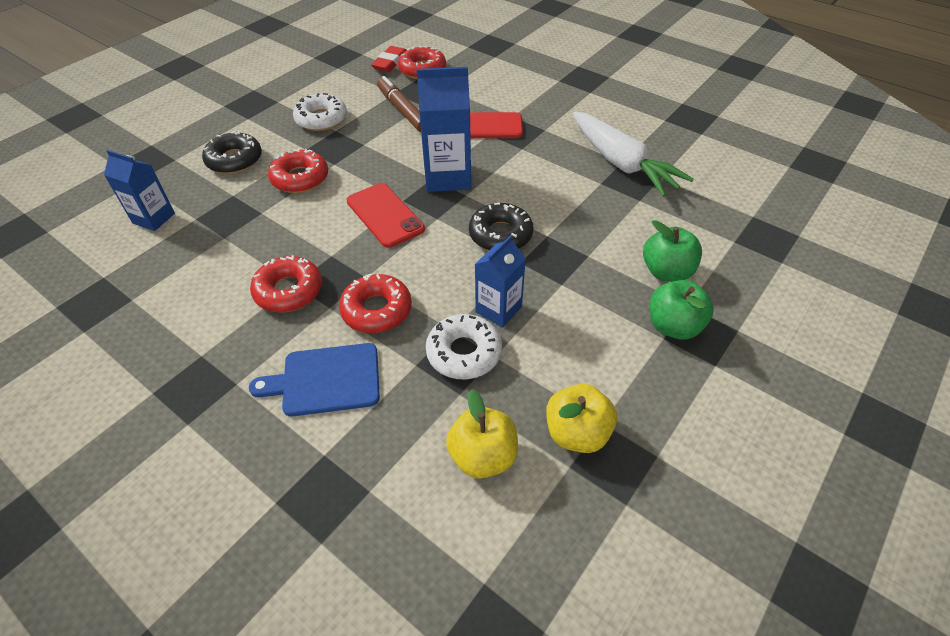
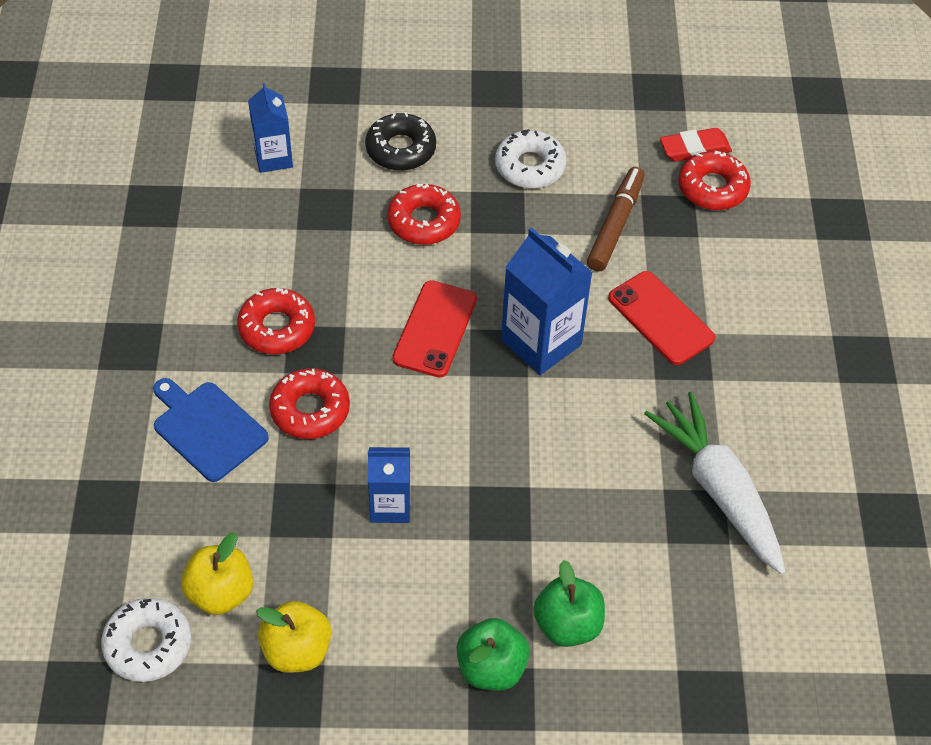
camera: 50 degrees right, 5 degrees up
(464, 353) = (316, 510): white donut -> white donut (148, 644)
(500, 234) = (494, 445): black donut -> none
(621, 163) = (719, 490): white carrot -> white carrot turned 135 degrees clockwise

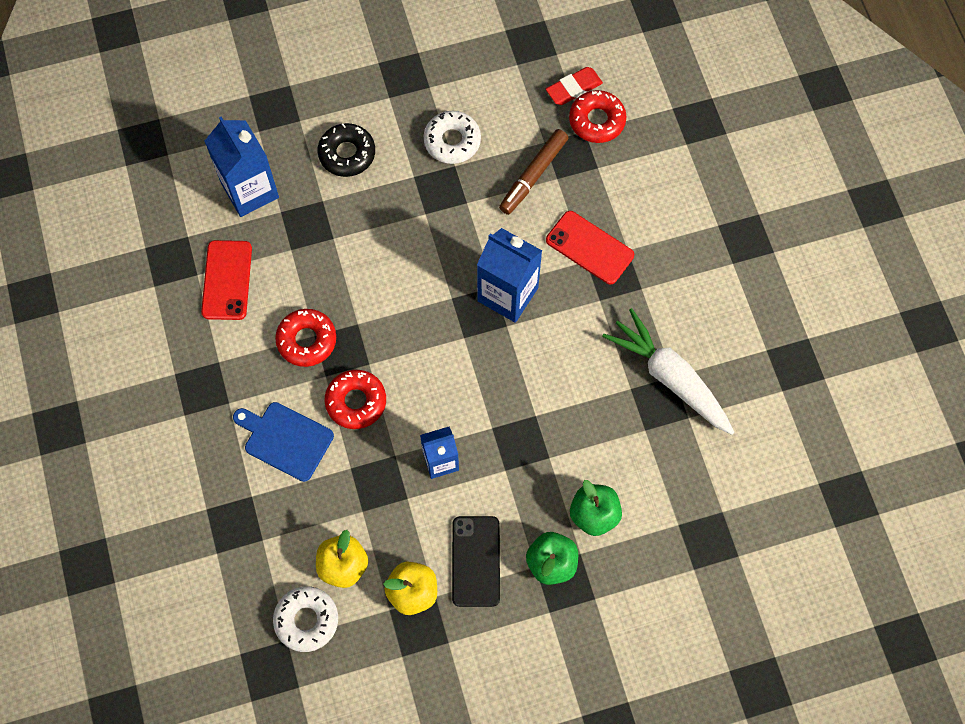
camera: 15 degrees left, 15 degrees up
(273, 158) = (250, 190): blue carton -> blue carton, size x1.59
(392, 637) = (476, 561): none -> black phone
(424, 221) = (386, 214): red donut -> none
(435, 329) = (425, 306): red phone -> red phone (227, 280)
(615, 225) = (533, 175): brown marker -> brown marker turned 150 degrees counterclockwise

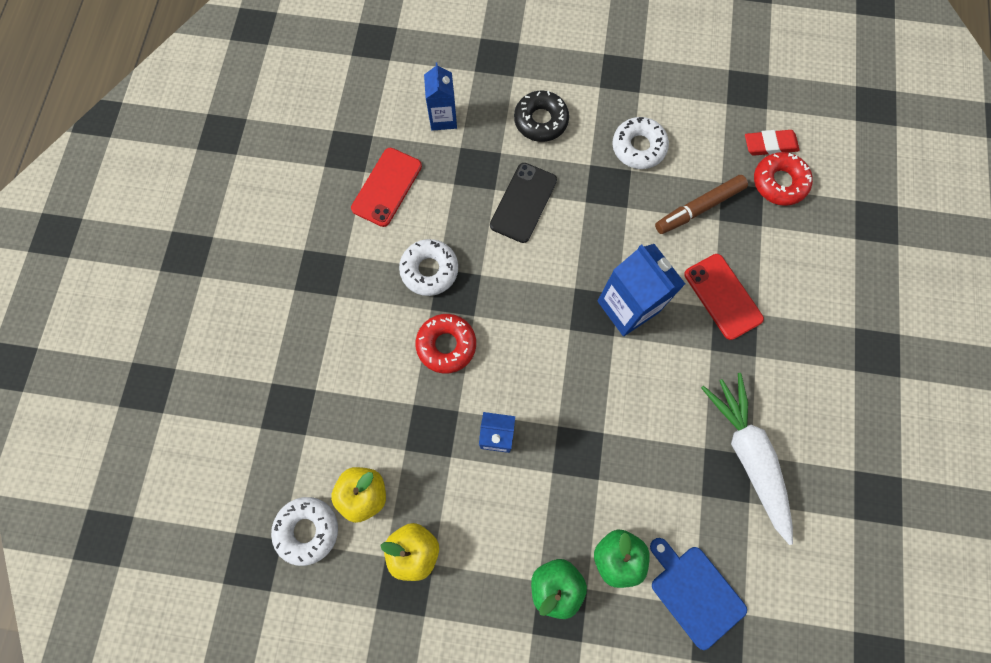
camera: 25 degrees right, 5 degrees up
(250, 190) = (443, 118): blue carton -> blue carton, size x0.63
(285, 440) = (369, 351): blue cutting board -> blue cutting board (694, 592)
(307, 340) = (429, 270): red donut -> white donut
(476, 561) = (486, 548): black phone -> black phone (523, 203)

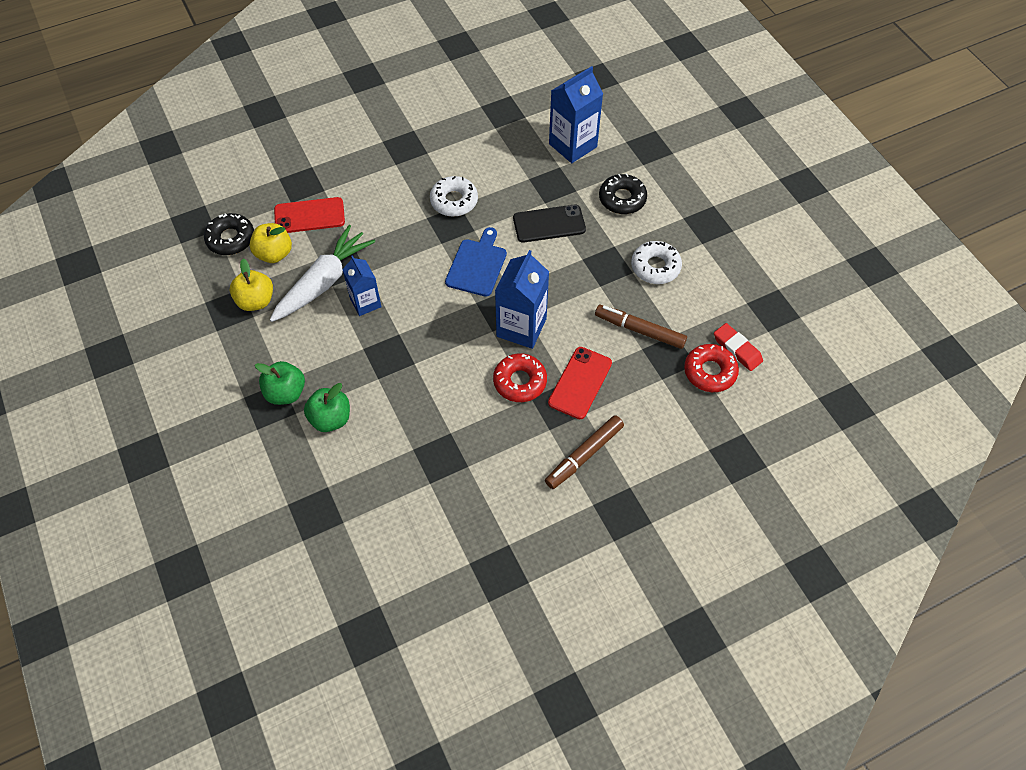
camera: 55 degrees right, 15 degrees down
(307, 530) = (231, 239): white donut -> black donut
(387, 187) = (494, 145): red phone -> red phone (309, 216)
(443, 118) = (573, 145): blue carton -> blue carton, size x1.59
(446, 345) = (408, 240): red donut -> red donut (520, 381)
(694, 592) = (337, 481): blue cutting board -> blue cutting board (477, 265)
(748, 455) = (466, 463): white carrot -> white carrot (323, 282)
(801, 344) = (584, 455): none -> brown marker

